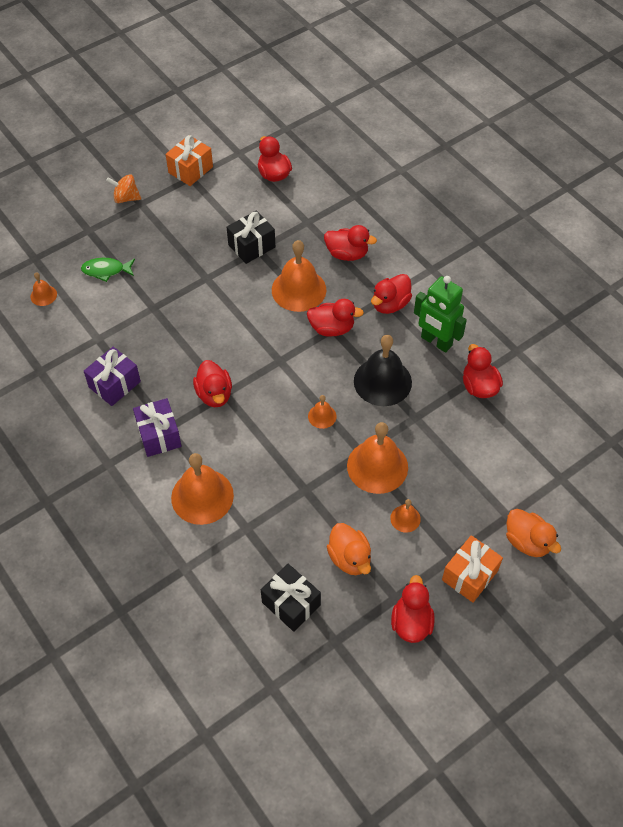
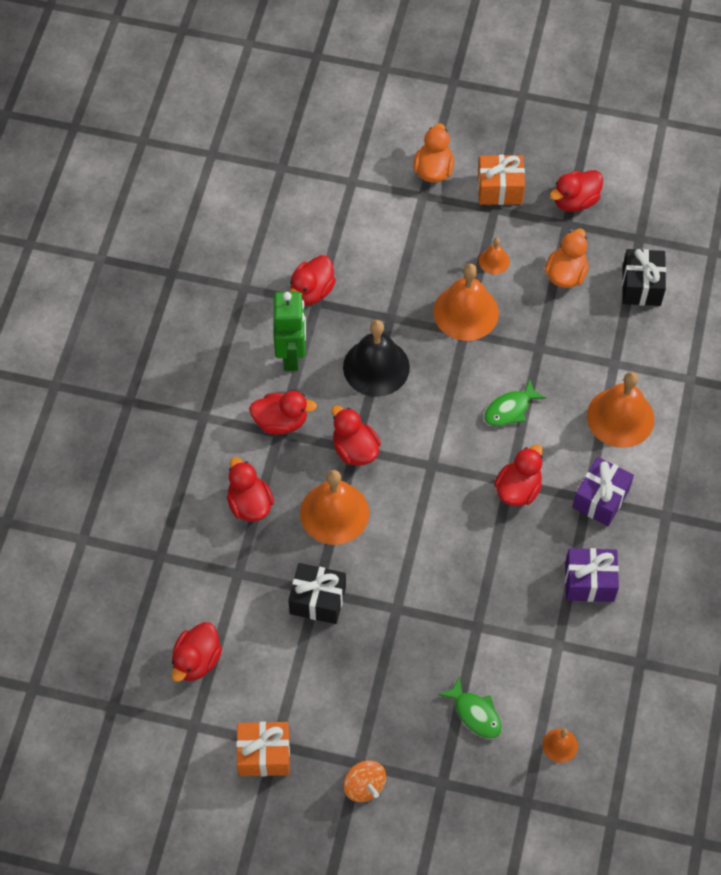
camera: 130 degrees left, 5 degrees up
(275, 434) = (510, 409): none -> green fish
(322, 416) = (457, 387): orange bell -> none

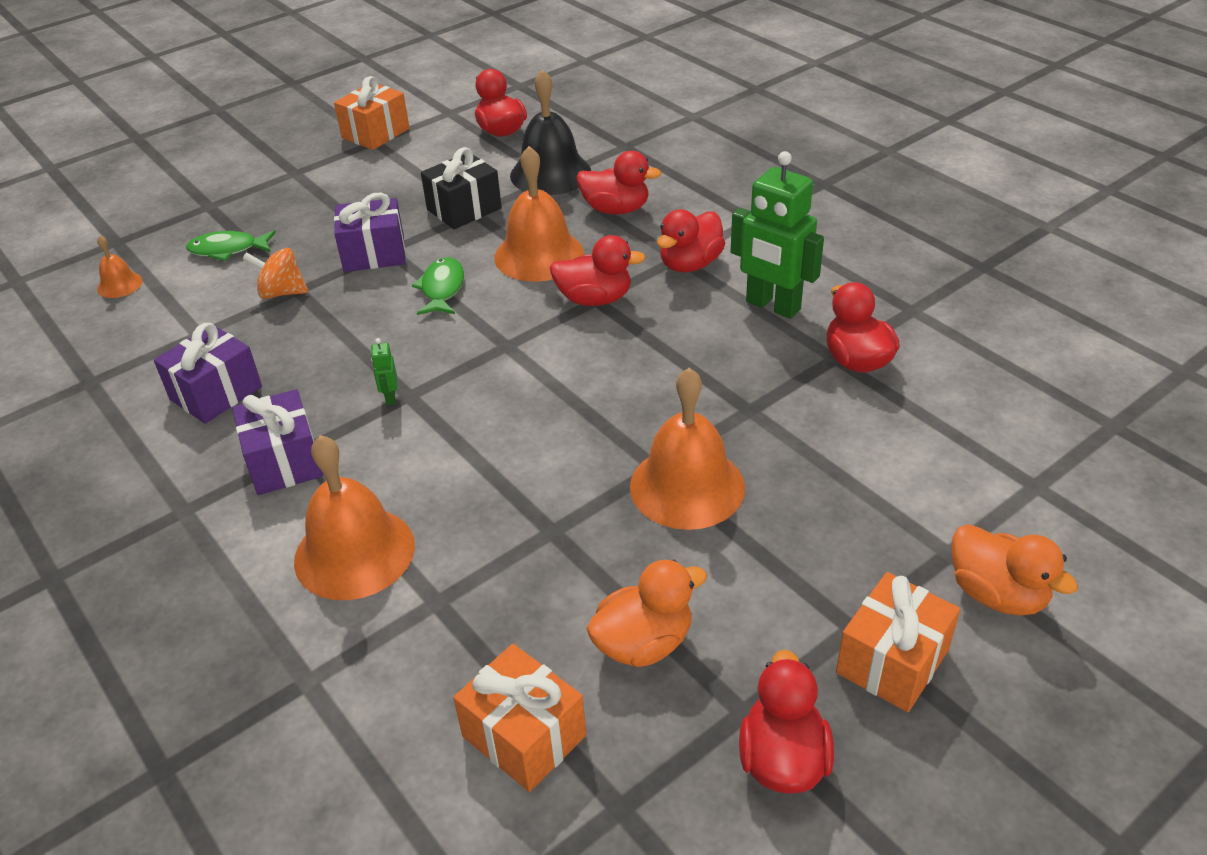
camera: 130 degrees right, 20 degrees down
(364, 786) = (273, 168): orange spinning top -> orange spinning top (282, 292)
(376, 367) = (686, 363): black bell -> black bell (550, 173)
(408, 613) = (374, 254): none -> purple gift
(494, 261) = (748, 568): orange bell -> none
(510, 409) = (496, 448): green fish -> green fish (442, 288)
(518, 489) = (390, 397): red duck -> green robot
(565, 274) = (643, 643): orange duck -> orange duck turned 90 degrees counterclockwise
(641, 286) = (524, 736): black gift -> orange gift

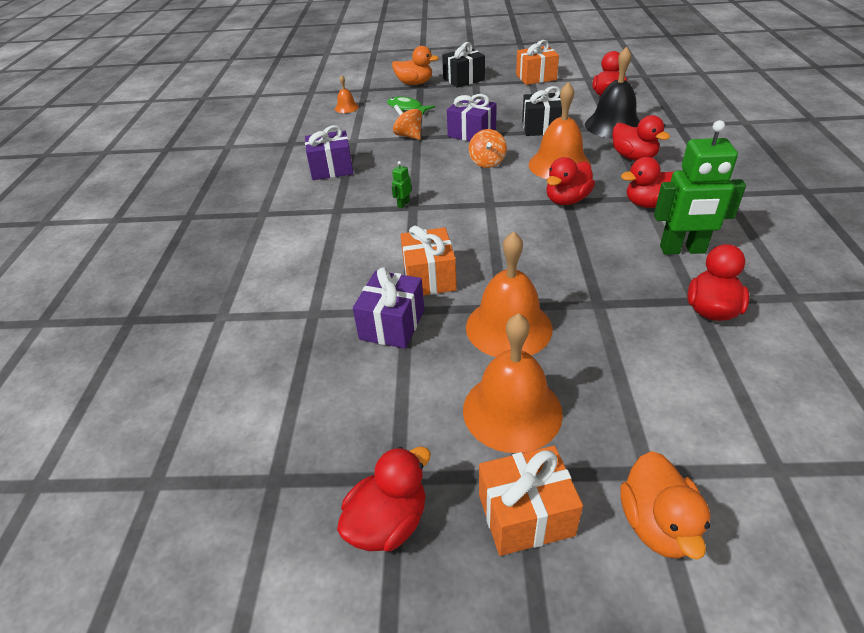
camera: 40 degrees right, 0 degrees up
(268, 171) = (463, 79): none -> black gift
(284, 461) = (324, 212): purple gift -> purple gift (392, 324)
(354, 552) = (305, 269): orange bell -> orange bell (512, 411)
(442, 288) = (487, 162): green fish -> orange spinning top
(524, 736) = (275, 407): orange gift -> orange gift (429, 277)
(595, 299) = (567, 200): red duck -> red duck turned 90 degrees clockwise
(643, 643) = (386, 399): orange duck -> orange duck (414, 83)
(772, 306) = (682, 250): green robot -> green robot turned 75 degrees counterclockwise

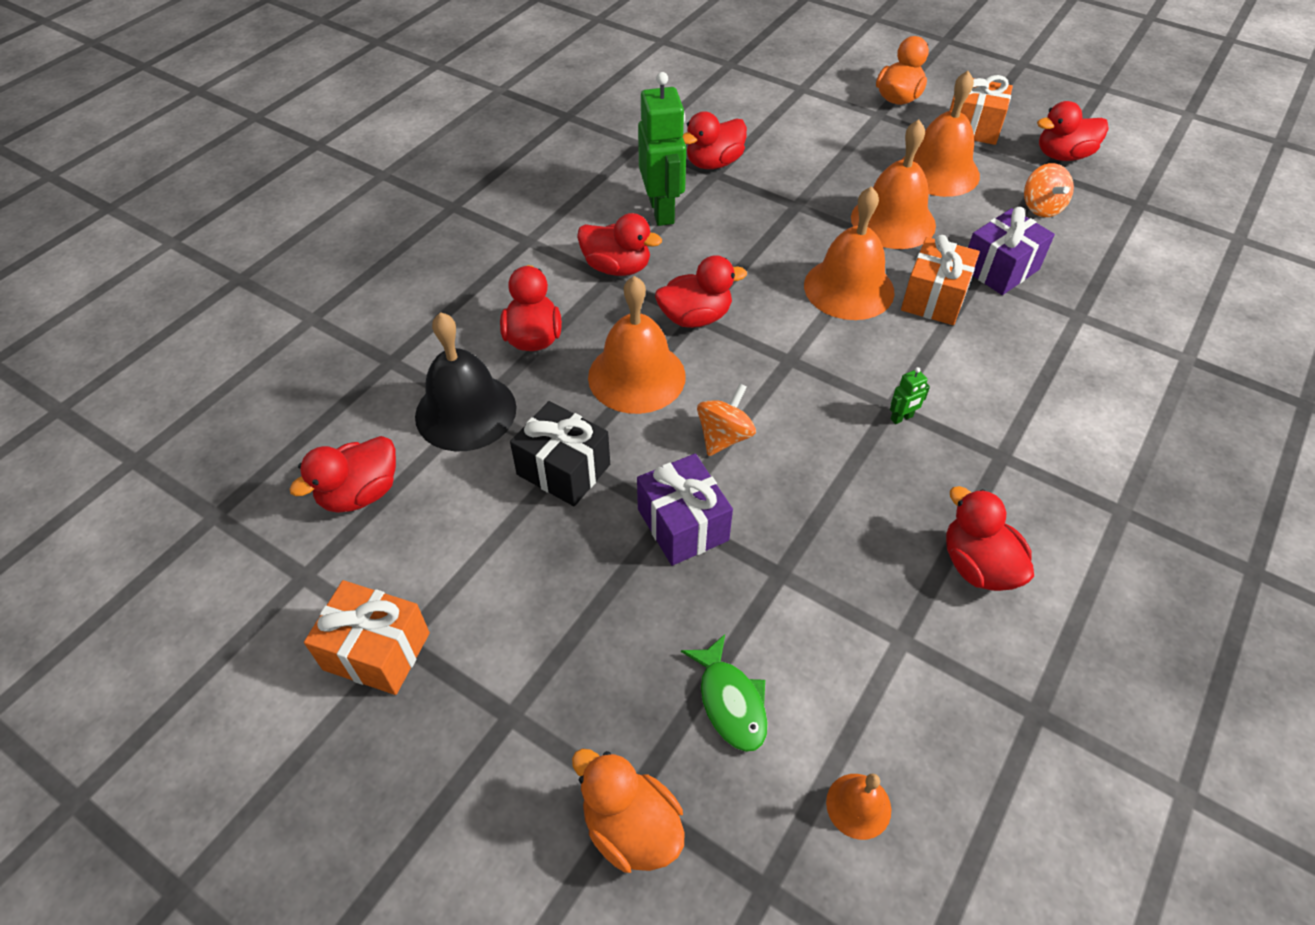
camera: 150 degrees left, 10 degrees up
(331, 169) = (977, 565): purple gift -> red duck
(408, 136) = (792, 587): orange spinning top -> orange spinning top (1041, 208)
(463, 79) = (513, 759): black gift -> none
(493, 257) = (849, 288): none -> orange bell
(682, 250) = (662, 211): green robot -> green robot turned 45 degrees clockwise

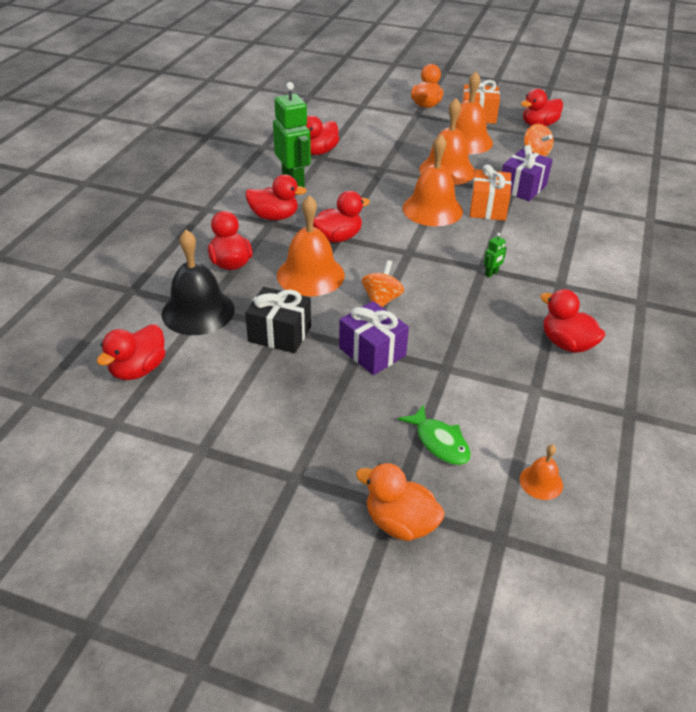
camera: 15 degrees left, 10 degrees down
(377, 651) = (185, 458): orange gift -> none

